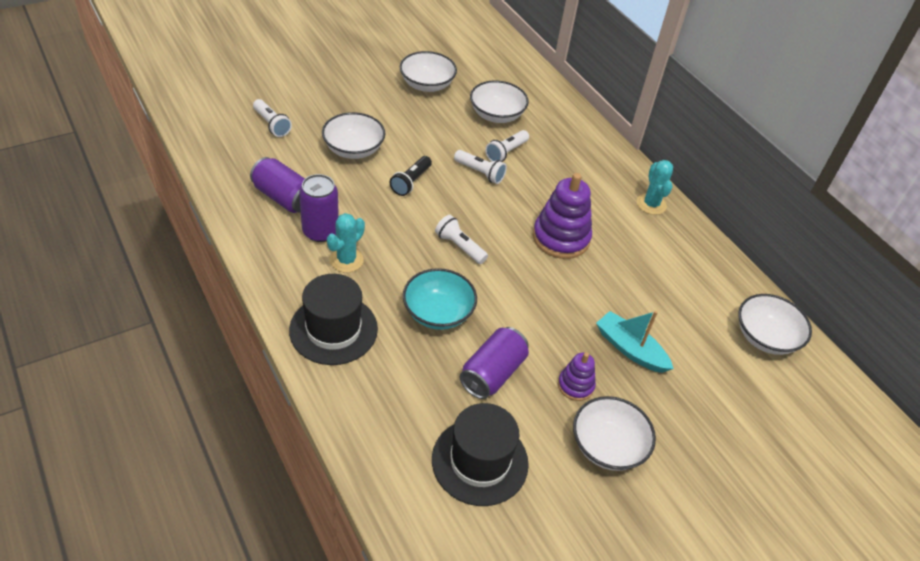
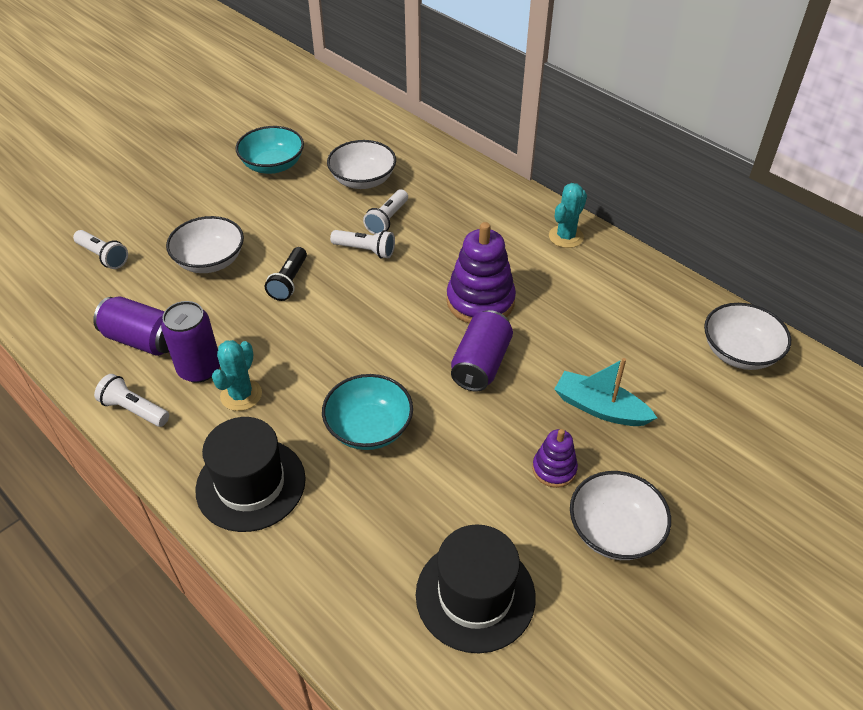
camera: 10 degrees left, 0 degrees up
(427, 85) = (273, 165): white bowl -> turquoise bowl
(459, 246) = (369, 342): white flashlight -> white flashlight (134, 410)
(492, 373) = (455, 483): purple can -> purple can (480, 364)
(651, 204) = (566, 237): turquoise cactus -> turquoise cactus turned 60 degrees clockwise

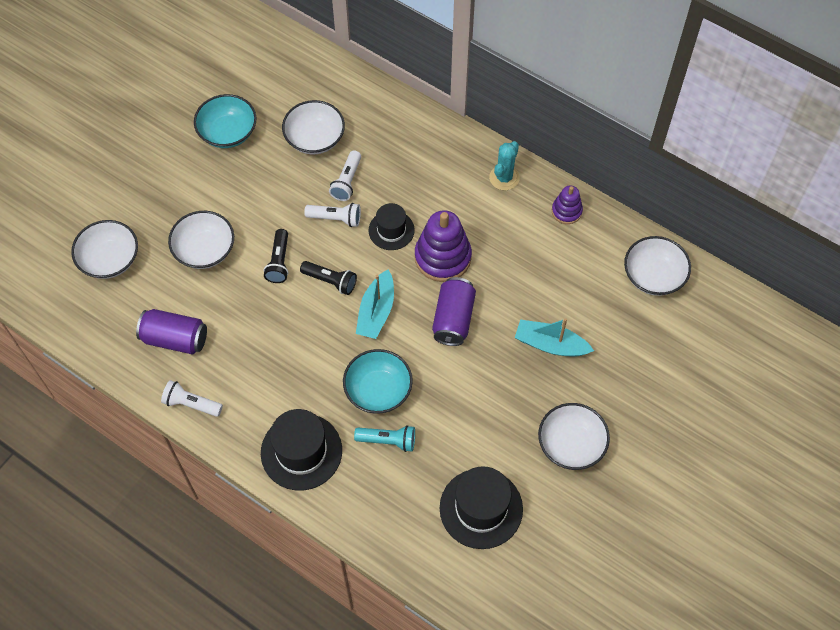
camera: 10 degrees left, 15 degrees up
(103, 256) = (109, 259): white flashlight -> white bowl
(199, 369) = (230, 359): purple can -> none
(241, 395) = (271, 377): turquoise cactus -> none
(342, 307) = (330, 281): none -> black flashlight
(366, 488) = (388, 441): none -> turquoise flashlight
(388, 344) = (376, 312): none -> turquoise boat
(426, 268) = (391, 230): none -> black hat
(554, 469) = (522, 402): purple stacking toy -> purple stacking toy (566, 211)

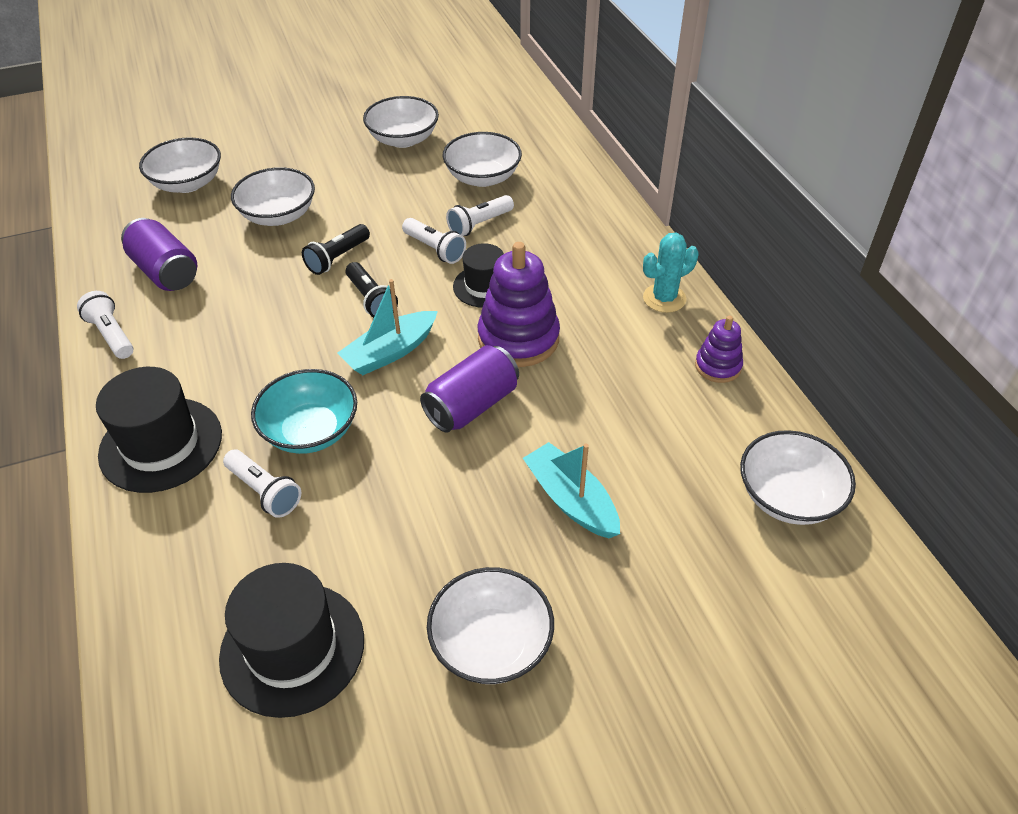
camera: 35 degrees right, 15 degrees down
(228, 132) = (403, 139): turquoise bowl -> white bowl
(388, 441) = (264, 491): turquoise flashlight -> white flashlight

